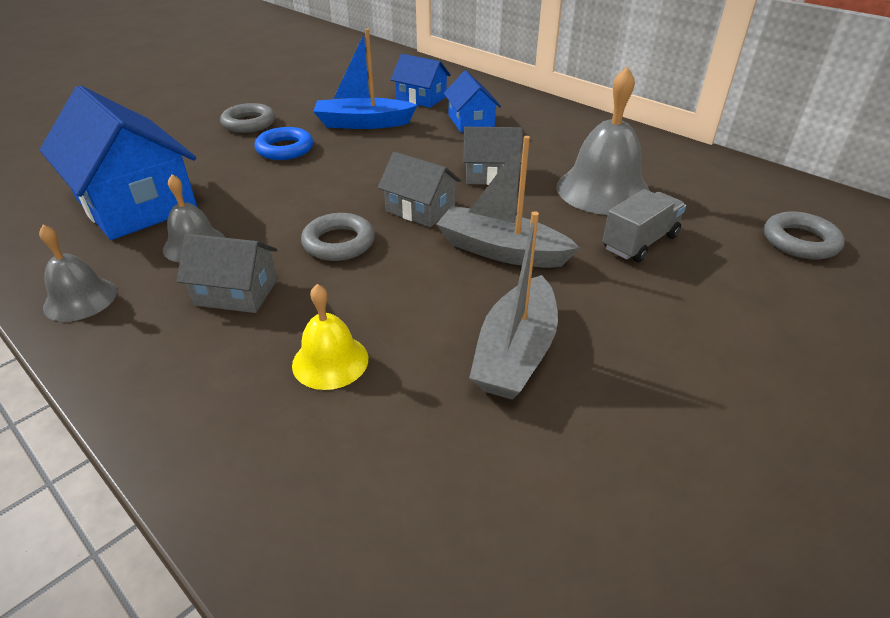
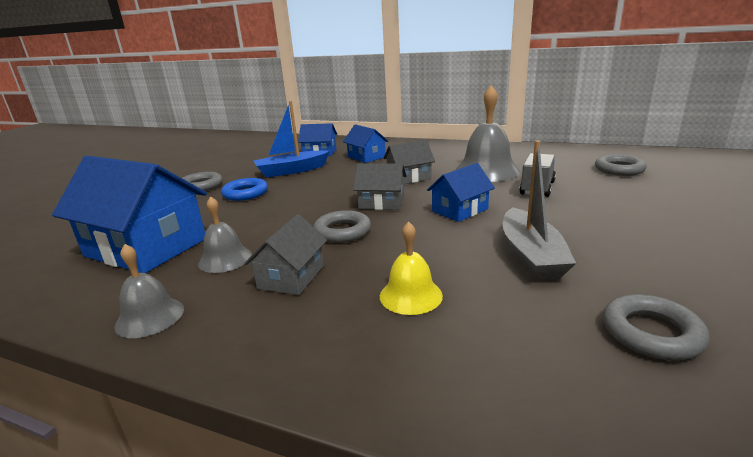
camera: 20 degrees left, 15 degrees down
(236, 292) = (291, 277): grey house -> grey house turned 60 degrees counterclockwise
(501, 251) = (460, 210): grey boat -> blue house
(537, 514) = (651, 333): none -> grey ring

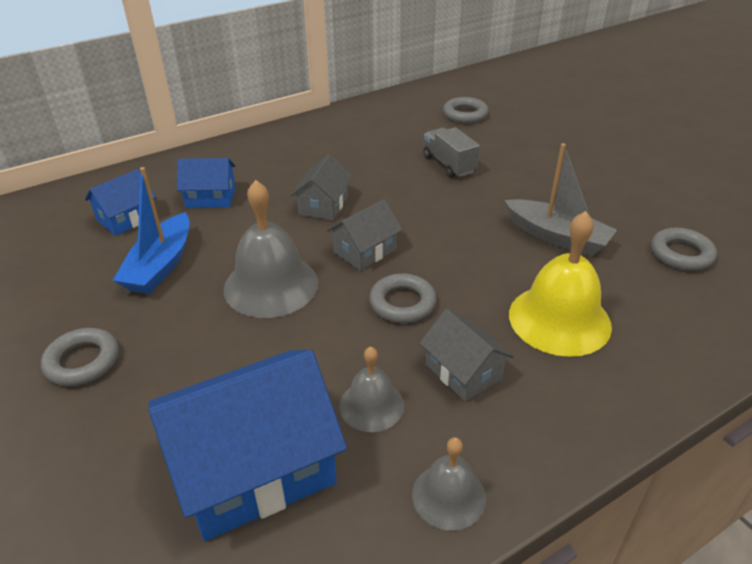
camera: 55 degrees left, 15 degrees up
(245, 193) = (185, 330): blue ring -> none
(410, 295) = (559, 319): yellow bell -> yellow bell, size x1.76
(460, 210) = (441, 221): blue house -> none
(486, 171) = (375, 161): grey bell -> grey bell (271, 285)

